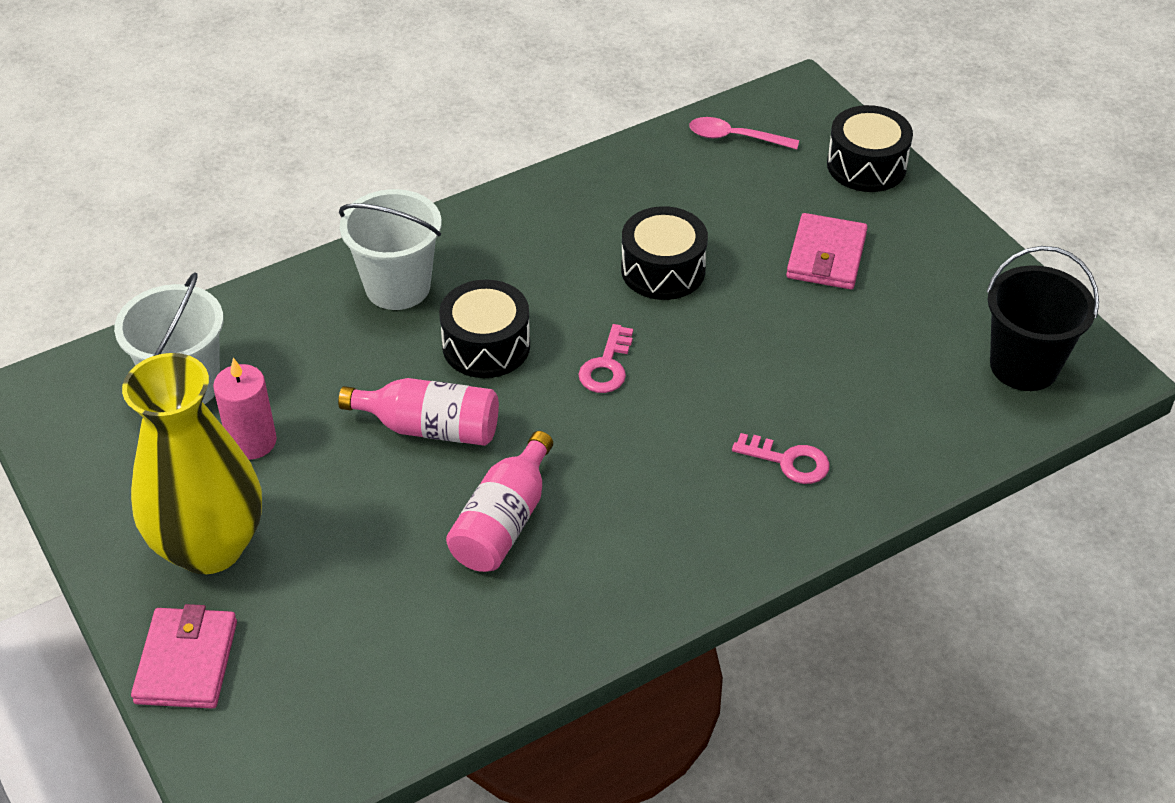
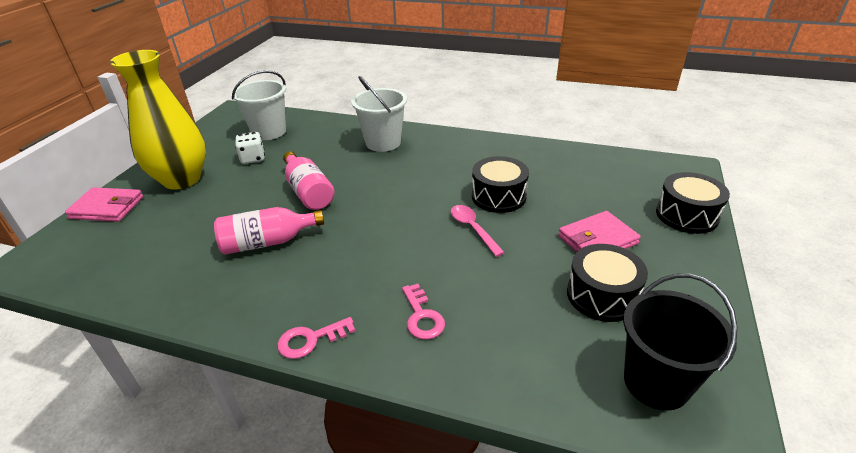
camera: 50 degrees right, 10 degrees down
(186, 662) = (107, 208): pink wallet -> pink wallet turned 45 degrees clockwise
(252, 441) = (253, 158): pink candle -> white dice
(486, 345) = (378, 178): black drum -> black drum (602, 295)
(607, 366) = (410, 215): pink key -> pink key (311, 339)
(735, 137) = (621, 168): pink spoon -> pink spoon (473, 229)

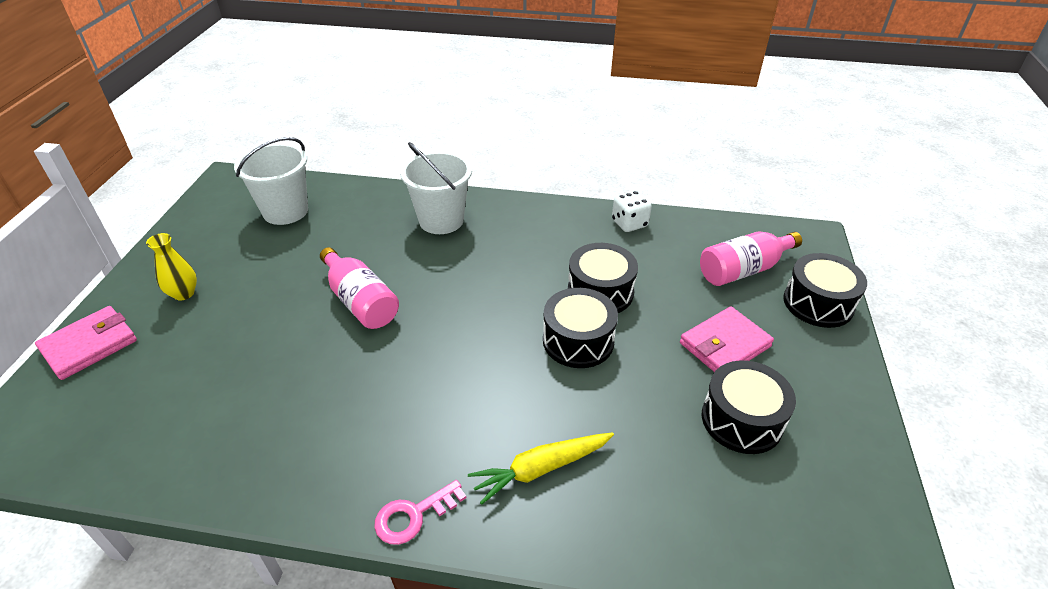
camera: 10 degrees left, 5 degrees up
(107, 208) = (89, 345): pink wallet -> pink wallet turned 45 degrees counterclockwise
(182, 179) = (184, 293): yellow vase -> yellow vase, size x0.42
(253, 158) = (274, 254): white dice -> white dice (629, 223)
(267, 242) = (325, 381): pink bottle -> pink bottle (743, 270)
(422, 316) = (541, 469): pink key -> yellow carrot
(473, 229) = (578, 341): pink spoon -> black drum
(656, 382) = (816, 526): black bucket -> none

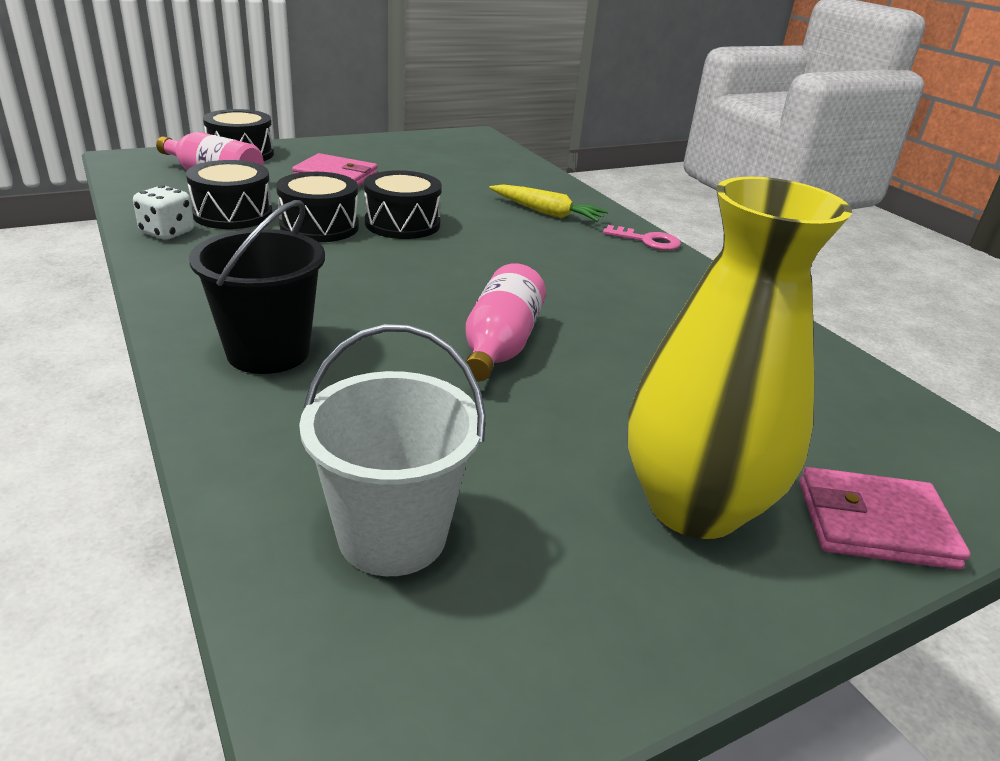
camera: 130 degrees left, 10 degrees down
(184, 293) = (693, 506): yellow vase -> yellow vase, size x2.41
(441, 220) = (268, 352): white bucket -> black bucket
(741, 420) = (410, 167): black drum -> black drum (233, 214)

